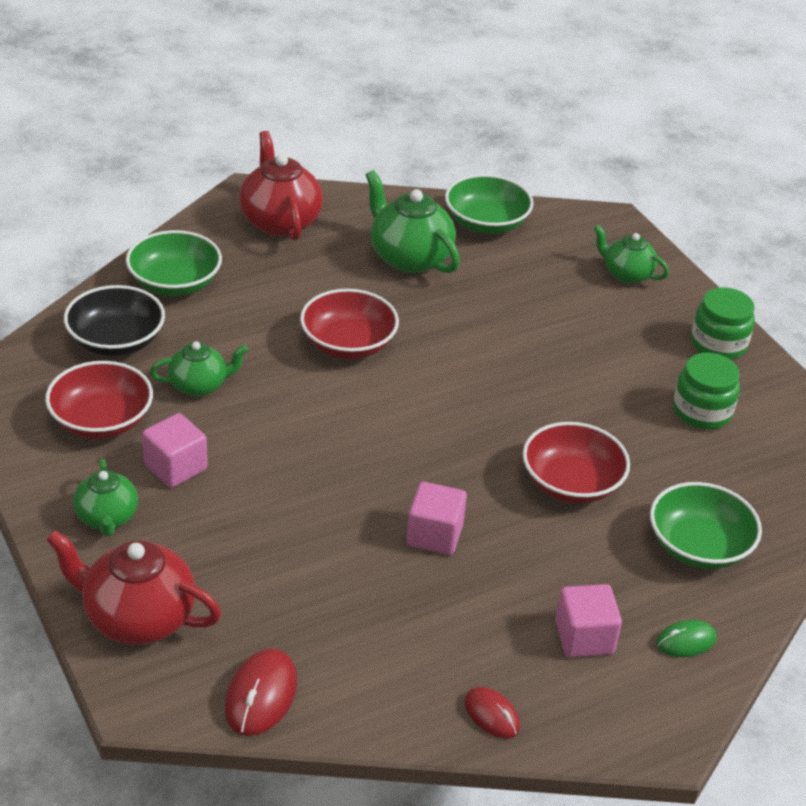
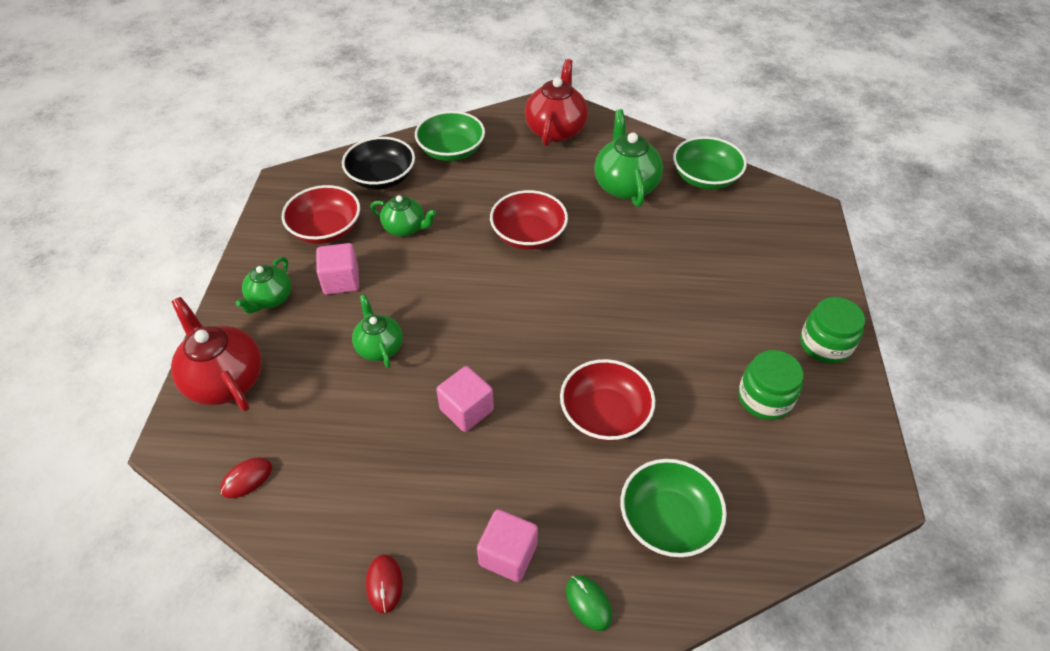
camera: 35 degrees right, 10 degrees up
(261, 695) = (247, 479): red mouse -> red mouse, size x0.64
(626, 274) = (788, 256): green teapot -> green teapot (379, 347)
(686, 641) = (588, 603): green mouse -> green mouse turned 45 degrees clockwise

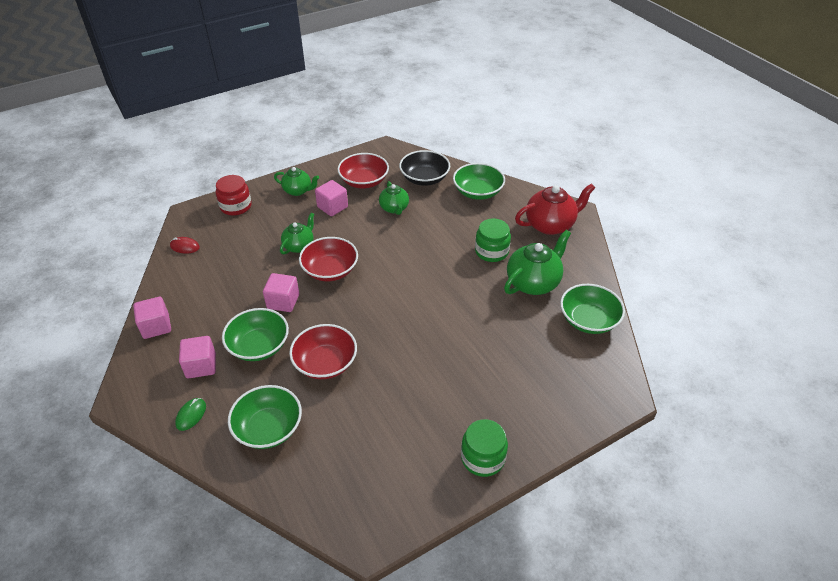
camera: 55 degrees right, 5 degrees down
(225, 380) = (236, 206): red teapot -> red jar
(270, 299) = (298, 191): green teapot -> green teapot turned 150 degrees counterclockwise
(384, 584) = (156, 326): red mouse -> pink cube
(523, 471) = (259, 346): none -> green bowl
(528, 235) = (440, 260): red bowl -> red bowl (330, 270)
(764, 398) = (402, 440): green jar -> green jar (491, 251)

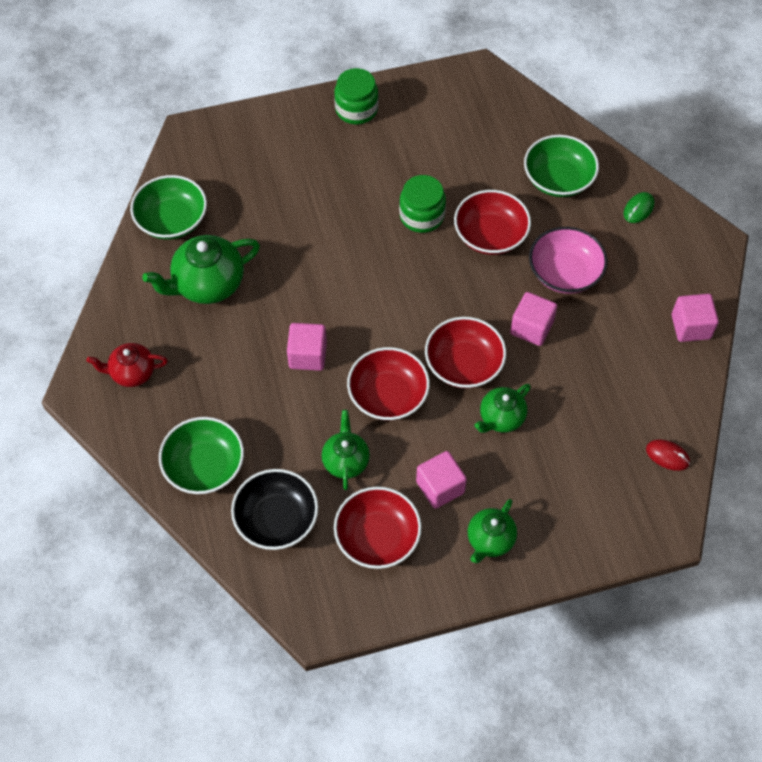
camera: 165 degrees left, 15 degrees up
(201, 366) = (631, 262): pink cube -> pink cube (307, 355)
(236, 206) = (593, 526): red jar -> none
(259, 346) = (565, 273): green bowl -> pink bowl
(298, 191) = (490, 540): green teapot -> green teapot turned 90 degrees counterclockwise
(378, 244) = (388, 395): none -> red bowl
(491, 251) = (237, 345): green jar -> green jar (422, 216)
(550, 225) = (132, 373): red teapot -> red teapot, size x0.61

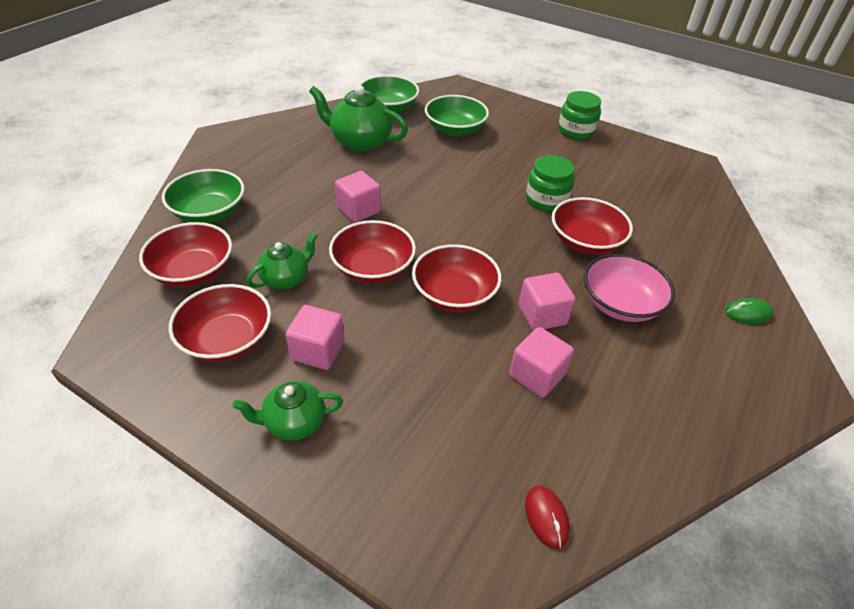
camera: 45 degrees right, 15 degrees down
(132, 373) = (255, 147): red teapot -> none
(276, 519) = (193, 271): black bowl -> red bowl
(501, 418) = (432, 349): green teapot -> none
(558, 179) = (689, 249): green bowl -> green bowl (455, 129)
(690, 327) = (706, 432): pink cube -> pink cube (537, 375)

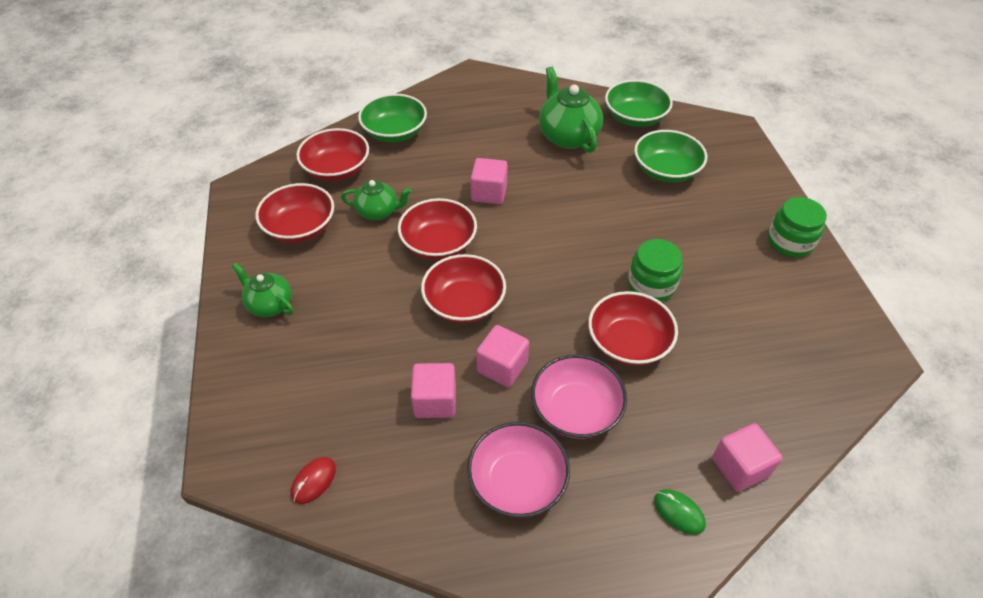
camera: 50 degrees right, 5 degrees up
(318, 351) = (334, 273): pink cube -> pink cube (740, 467)
(659, 377) = (517, 481): none -> pink bowl

